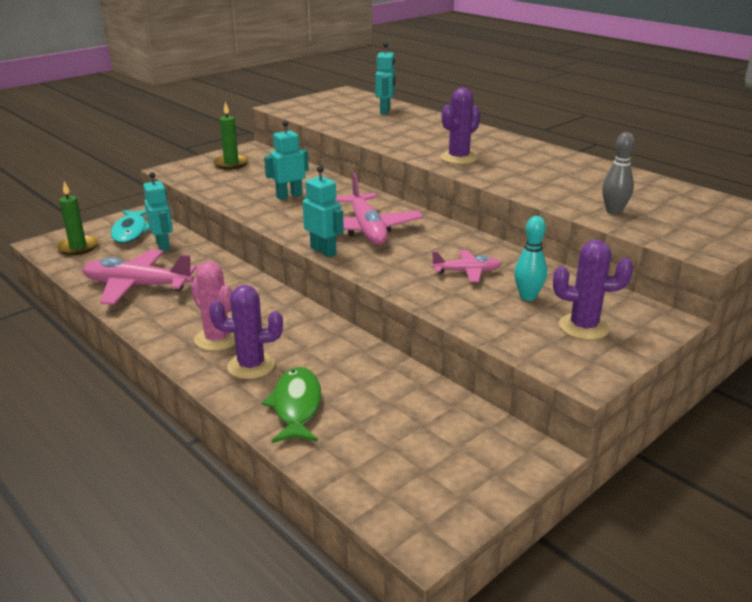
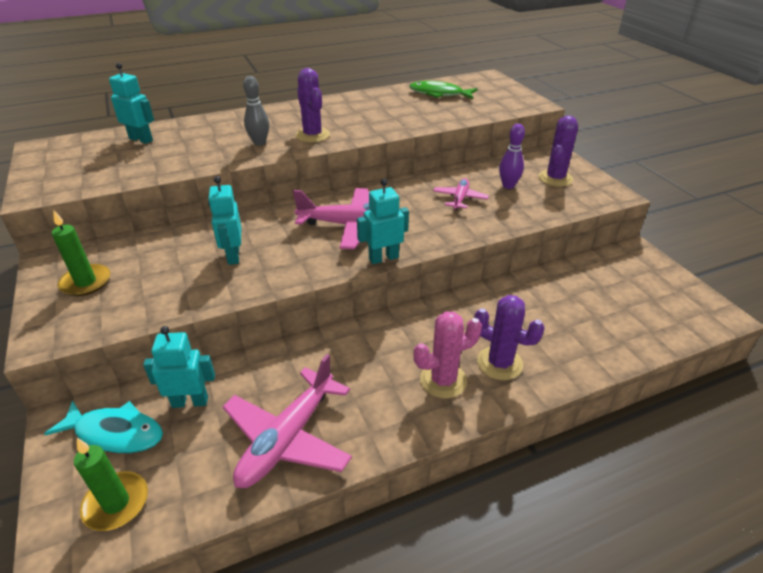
camera: 70 degrees left, 10 degrees up
(251, 366) = (499, 363): purple cactus -> purple cactus turned 75 degrees counterclockwise
(296, 406) = (568, 345): green fish -> green fish (439, 94)
(528, 296) = (508, 186): turquoise bowling pin -> purple bowling pin
(613, 211) = (461, 111): grey bowling pin -> grey bowling pin (259, 143)

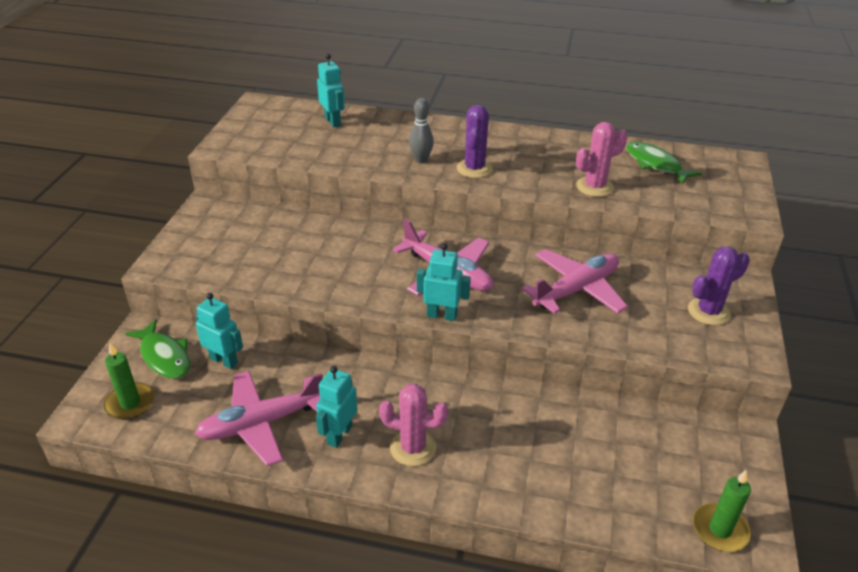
camera: 35 degrees right, 0 degrees up
(86, 282) = (214, 233): green candle -> green candle (719, 530)
(115, 433) = (164, 356): turquoise fish -> green fish
(233, 256) = (328, 257): turquoise robot -> turquoise robot (339, 435)
(417, 119) = (594, 187): none -> pink cactus
(460, 199) = (576, 290): pink plane -> pink plane, size x1.83
(499, 363) = (475, 461): purple cactus -> none
(508, 186) = (644, 297): purple bowling pin -> none

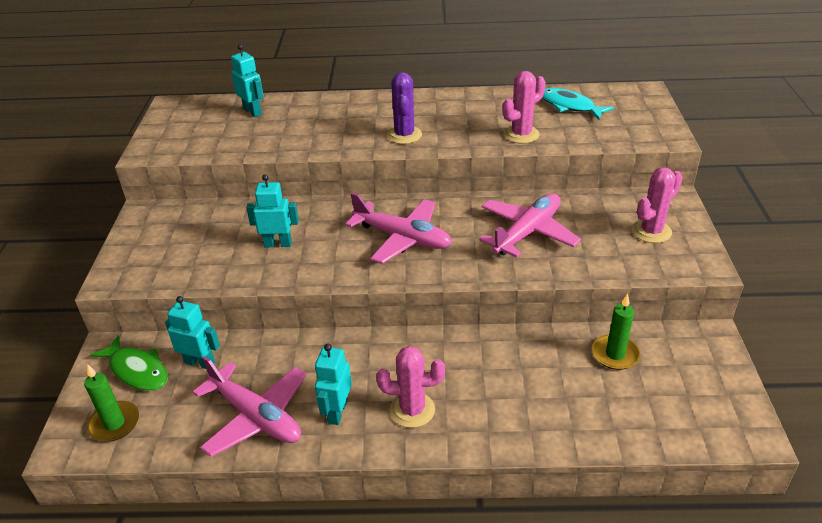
camera: 10 degrees left, 0 degrees up
(261, 423) = (256, 416): pink plane -> pink plane turned 105 degrees counterclockwise
(421, 160) = (350, 135): grey bowling pin -> none
(442, 315) = (409, 278): turquoise robot -> turquoise robot (278, 244)
(655, 164) = (569, 106): green fish -> turquoise fish
(708, 311) = (651, 231): purple cactus -> pink cactus
(719, 530) = (714, 426): green candle -> green candle (615, 354)

